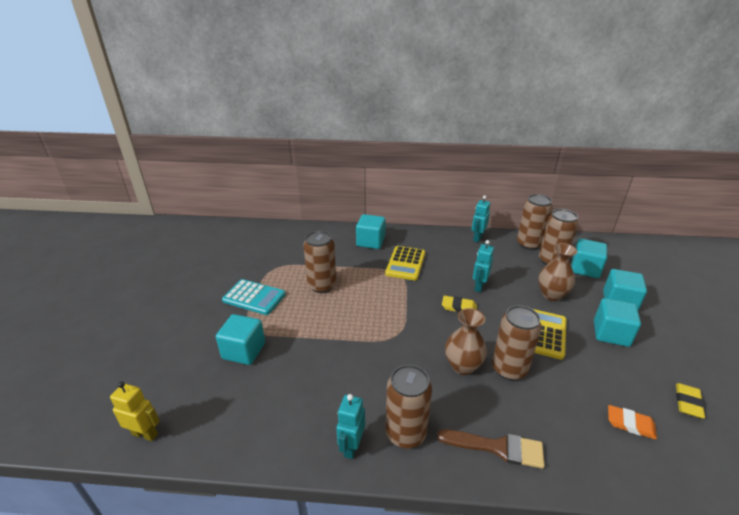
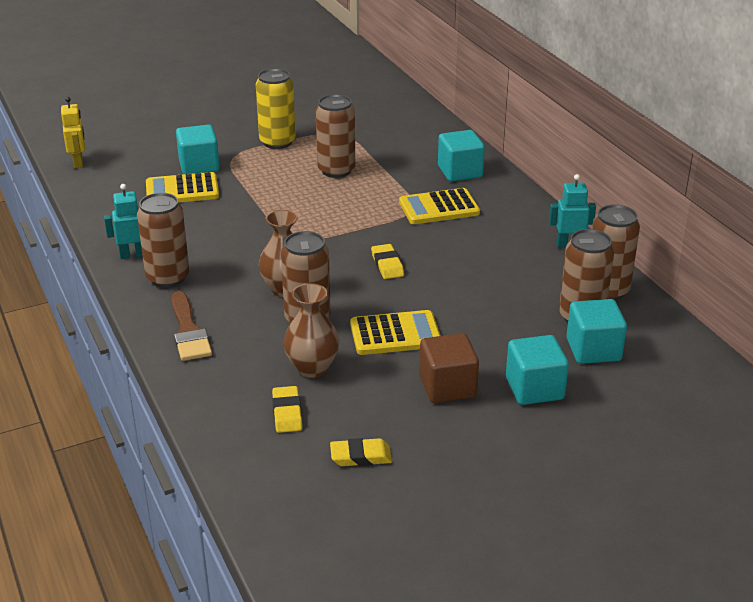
camera: 60 degrees right, 0 degrees up
(254, 297) = (277, 142): turquoise calculator -> yellow can
(272, 374) = (182, 190): none -> yellow calculator
(479, 286) = (447, 270): turquoise robot -> none
(551, 295) = (489, 329): brown vase -> brown vase (312, 368)
(611, 333) = (447, 387): turquoise cube -> brown cube
(630, 424) = (287, 413): orange eraser -> yellow eraser

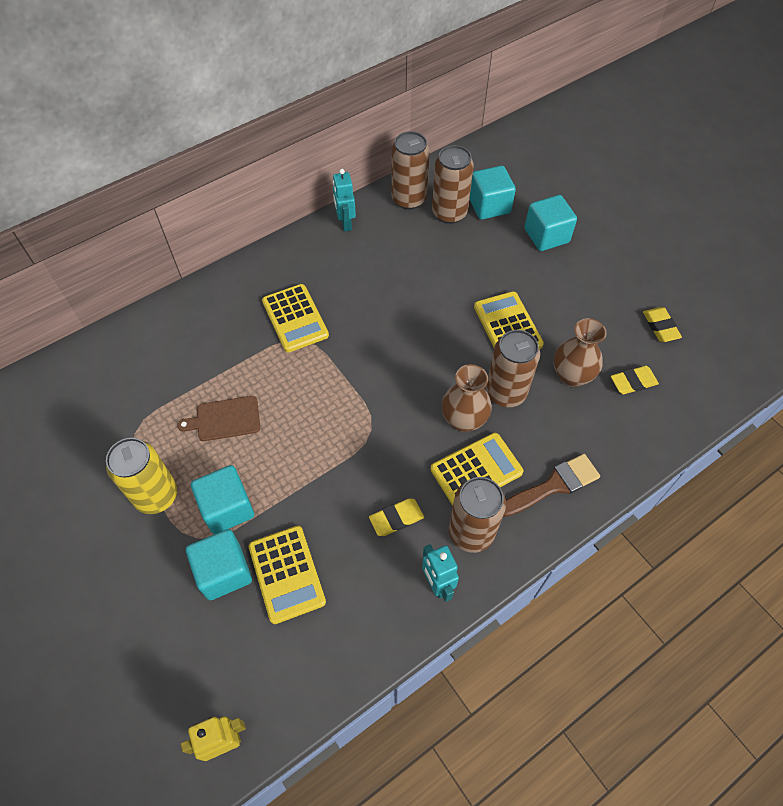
camera: 100 degrees left, 25 degrees up
(227, 288) = (476, 471): none -> yellow calculator
(336, 170) = (225, 419): brown can -> brown cutting board
(387, 265) = (404, 346): yellow eraser -> yellow eraser (396, 518)
(447, 387) = (563, 285): brown cube -> none
(460, 172) = (220, 309): turquoise cube -> turquoise cube (227, 508)

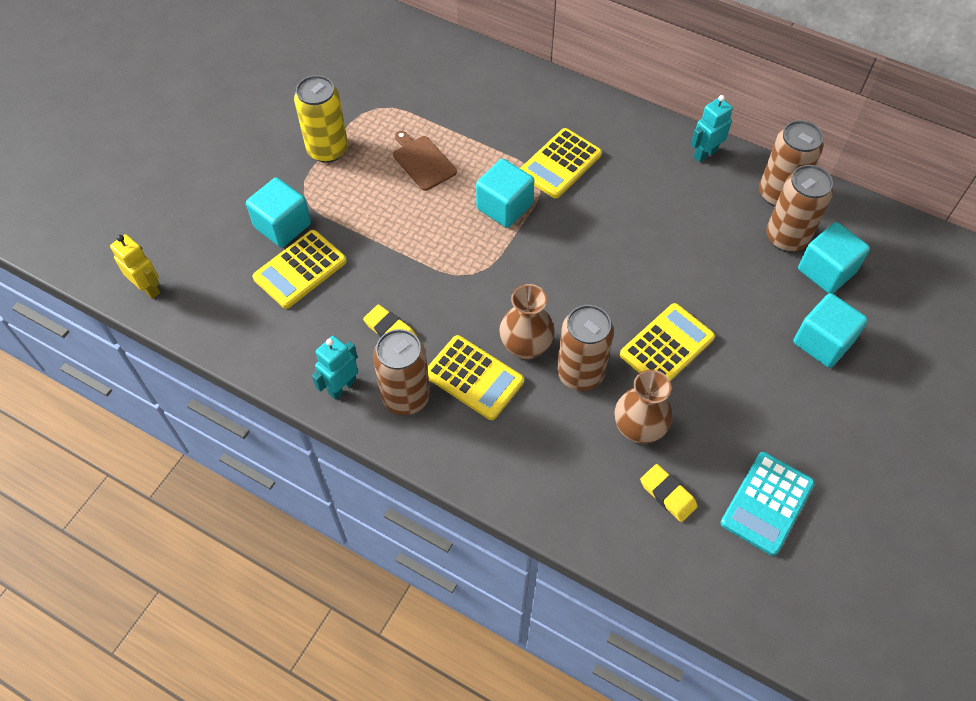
camera: 65 degrees right, 0 degrees up
(227, 508) = (339, 202): turquoise cube -> turquoise cube (504, 206)
(553, 485) = (493, 453): brown brush -> none
(660, 326) = (767, 503): yellow eraser -> turquoise calculator

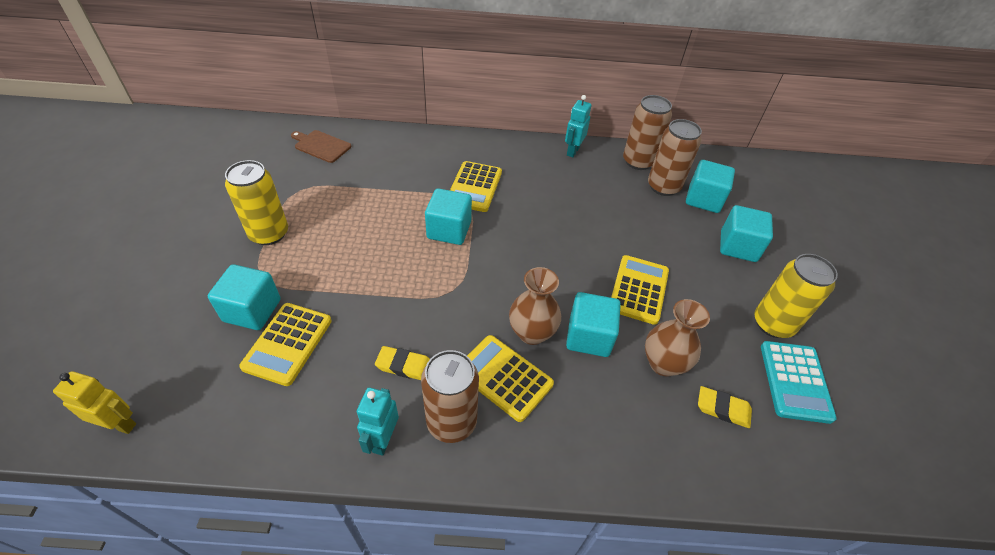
camera: 30 degrees left, 10 degrees down
(422, 161) = (361, 217): brown cutting board -> brown cutting board (321, 146)
(474, 378) = (504, 377): yellow calculator -> yellow calculator turned 150 degrees counterclockwise
(580, 373) = (589, 337): brown can -> turquoise cube
(792, 440) = (773, 324): none -> yellow can

